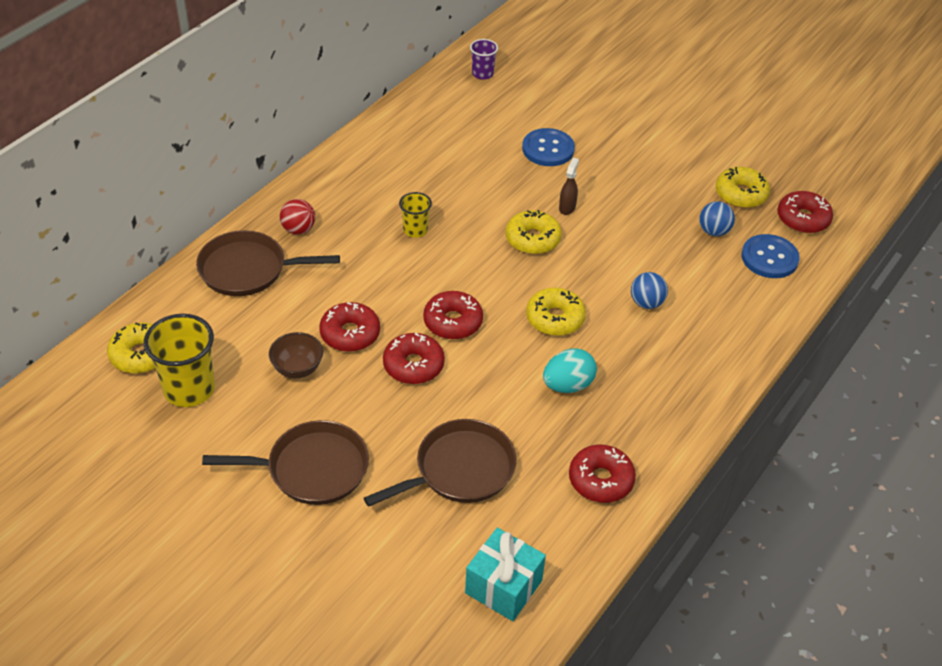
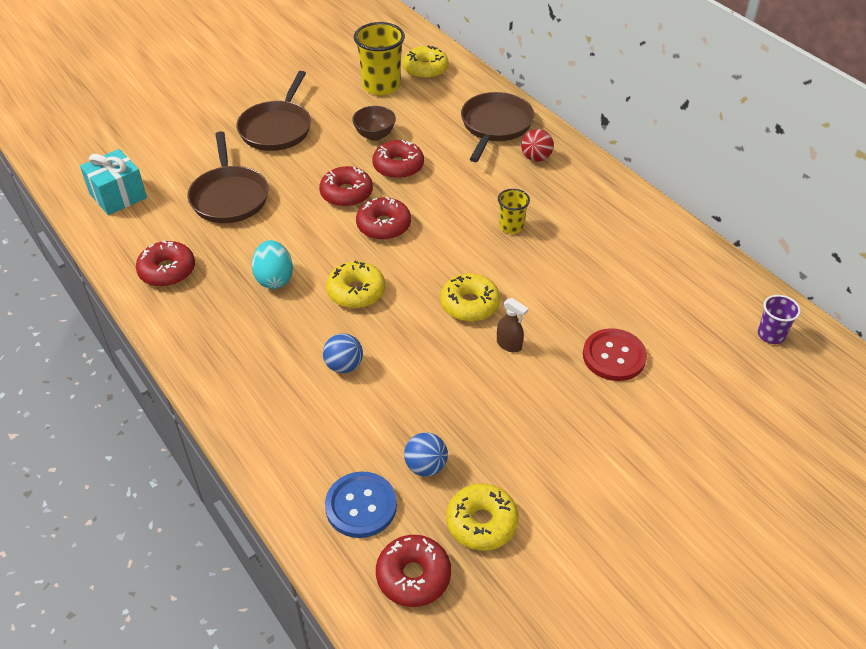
camera: 110 degrees right, 0 degrees up
(548, 149) = (614, 356): blue button -> red button

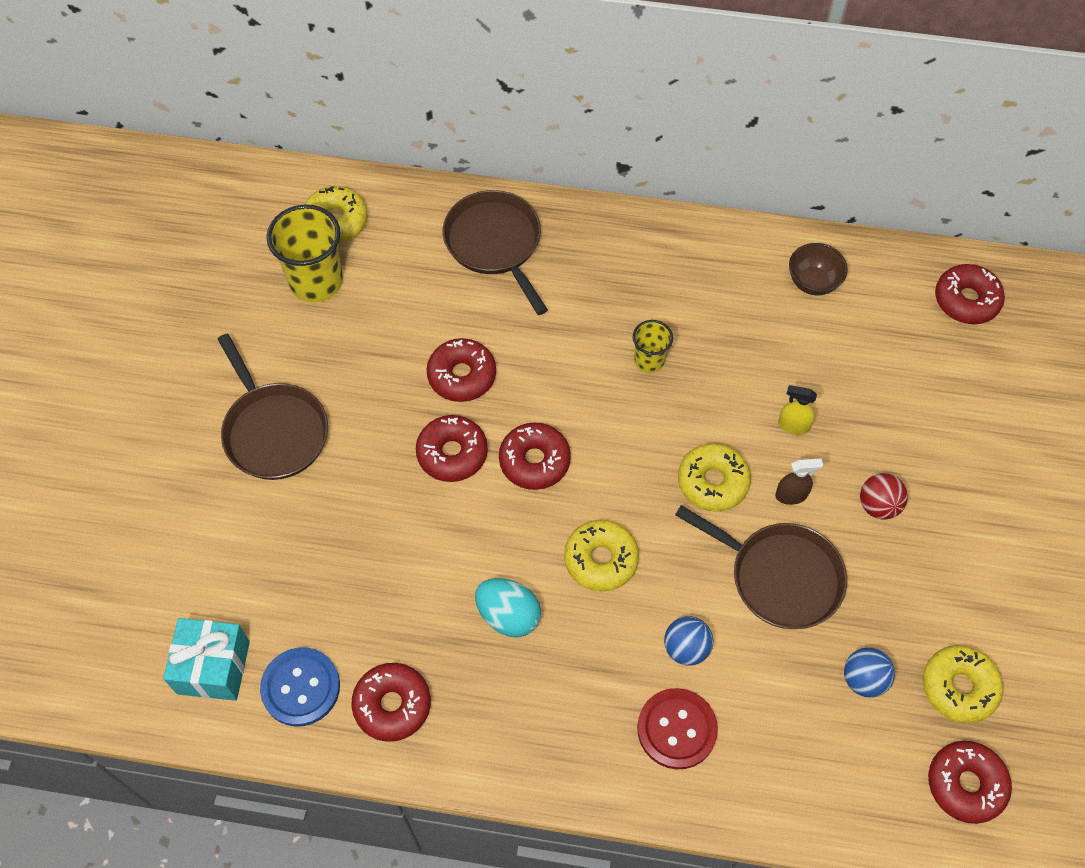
camera: 45 degrees left, 15 degrees up
(229, 197) = (338, 561): brown pan -> brown pan (780, 577)
(361, 506) = (859, 766): blue button -> blue button (300, 687)
(375, 135) = (390, 354): brown bowl -> brown bowl (813, 282)
(536, 158) = (579, 256): red ball -> red ball (878, 505)
(558, 314) = (793, 426): none -> yellow spray bottle
(614, 356) = (880, 430): red button -> red button (676, 729)
(771, 335) = (966, 300): purple cup -> red donut

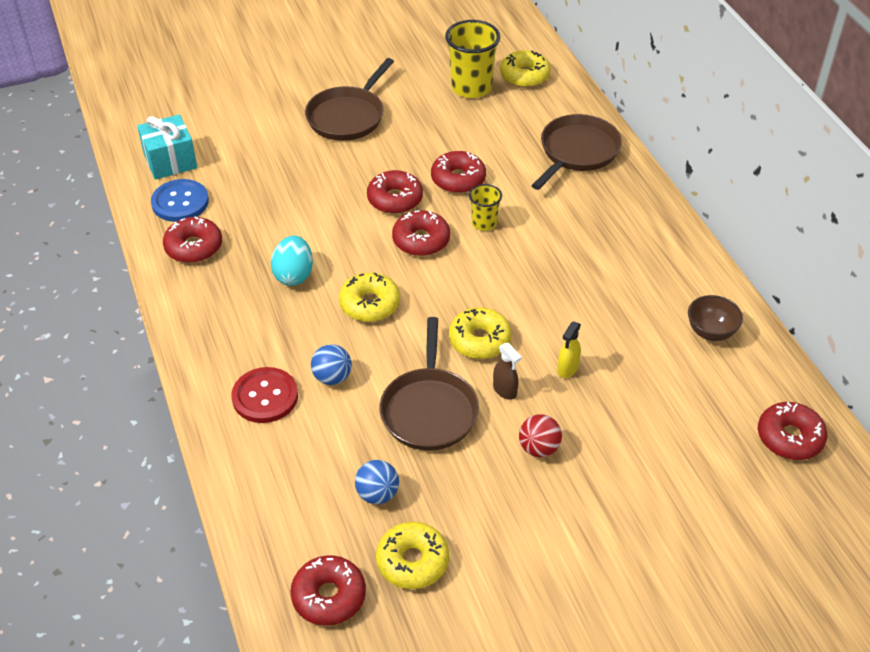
camera: 60 degrees right, 15 degrees down
(649, 360) = (553, 266): yellow cup -> yellow cup (484, 223)
(793, 426) = (567, 369): yellow spray bottle -> yellow spray bottle turned 135 degrees counterclockwise

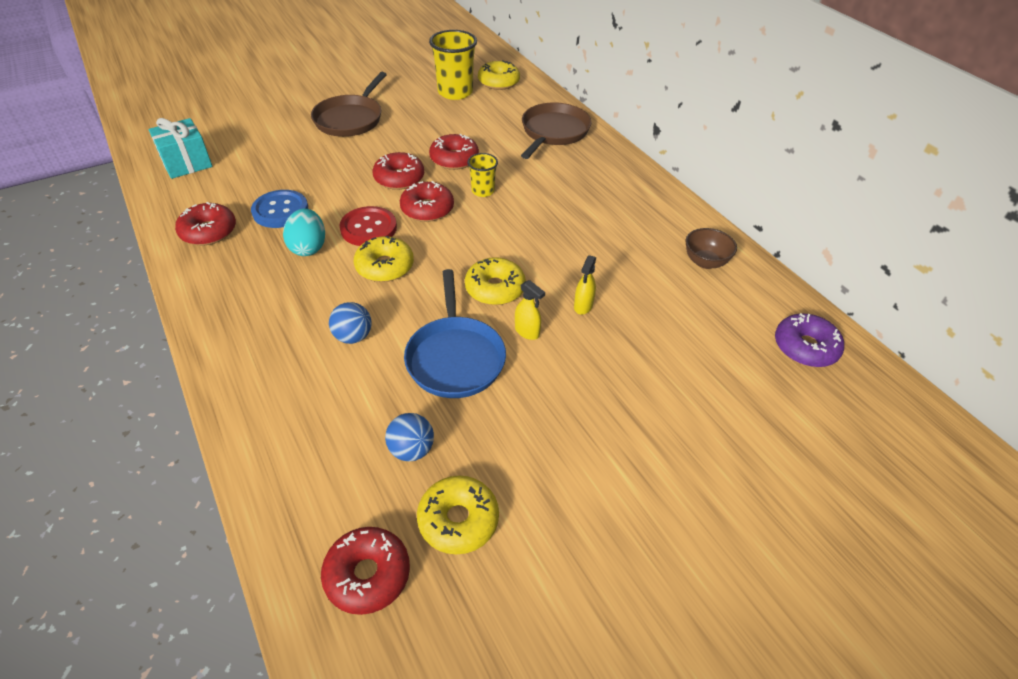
camera: 10 degrees left, 0 degrees up
(180, 202) = (195, 195): blue button -> blue button (280, 210)
(265, 397) = (284, 362): red button -> red button (368, 228)
(429, 410) = (455, 358): brown pan -> blue pan
(505, 390) = (527, 332): brown spray bottle -> yellow spray bottle
(539, 448) = (571, 383): red ball -> none
(789, 437) = (805, 347): red donut -> purple donut

